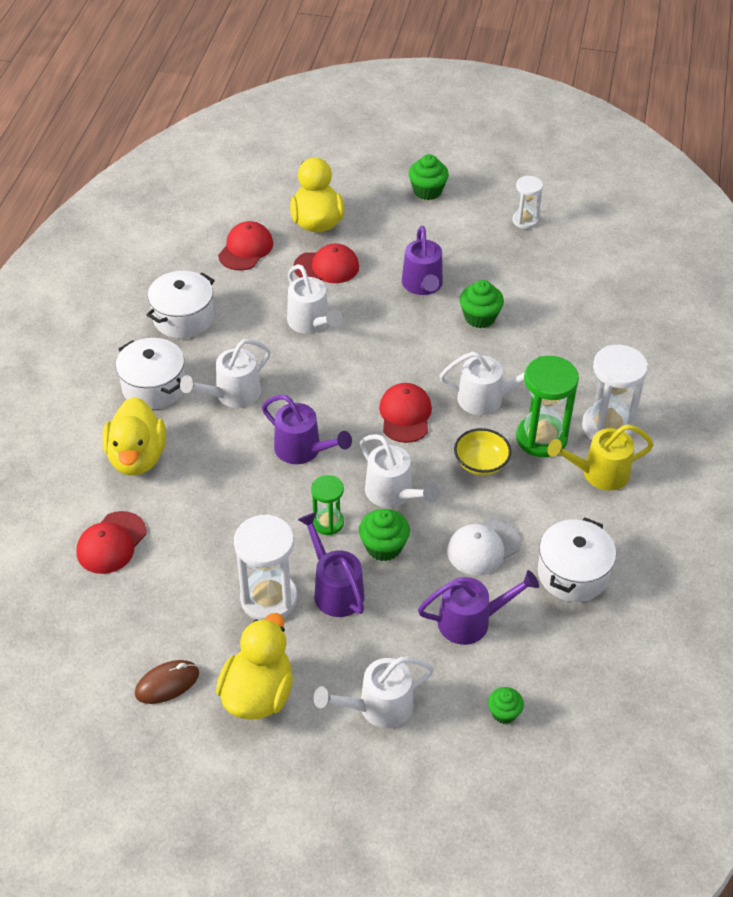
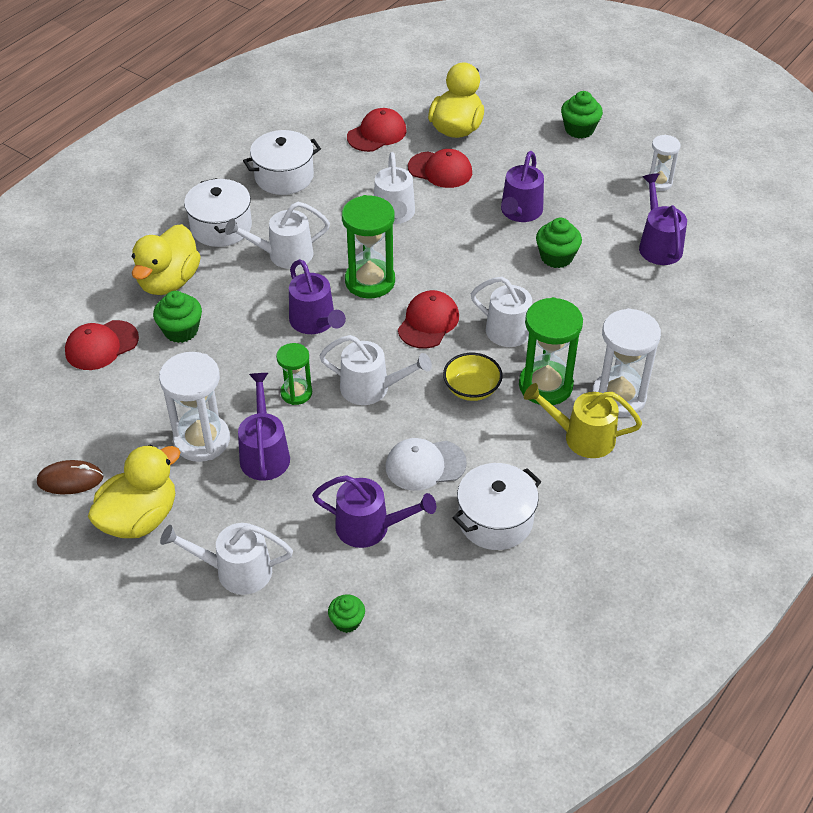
camera: 25 degrees right, 0 degrees up
(328, 394) = (370, 281): none -> green hourglass
(383, 546) = (332, 431): green cupcake -> green cupcake (181, 330)
(393, 494) = (372, 388): white watering can -> white watering can turned 60 degrees counterclockwise
(558, 278) = (658, 244): none -> purple watering can

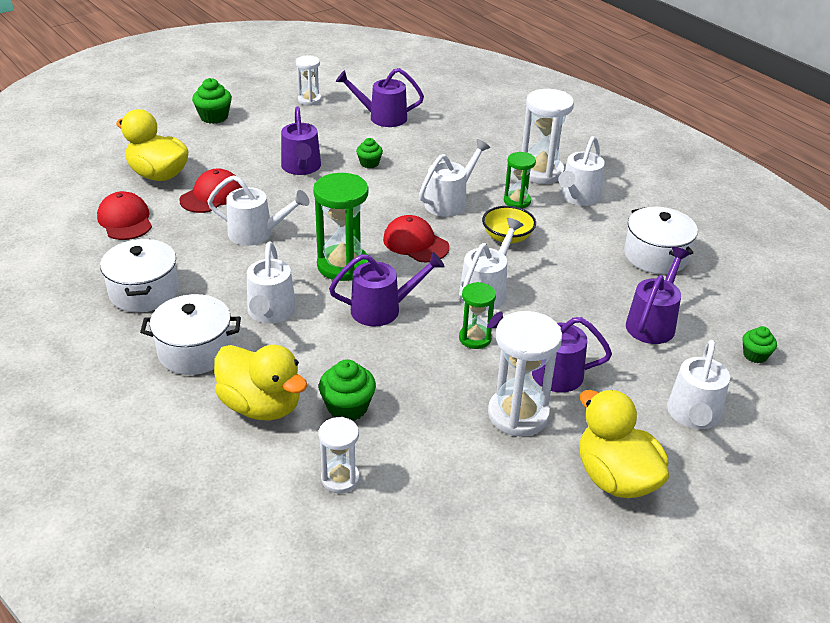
camera: 75 degrees left, 10 degrees down
(70, 480) = (547, 532): brown mouse -> none
(101, 345) = (340, 479): red cap -> white hourglass
(425, 465) = (588, 279): white cap -> none
(520, 212) = (301, 168): purple watering can -> purple watering can turned 45 degrees clockwise
(545, 385) = (517, 201): green hourglass -> green hourglass, size x0.58
(556, 257) = (369, 163): green cupcake -> green cupcake, size x0.64
(581, 437) = (578, 197): yellow watering can -> white watering can

